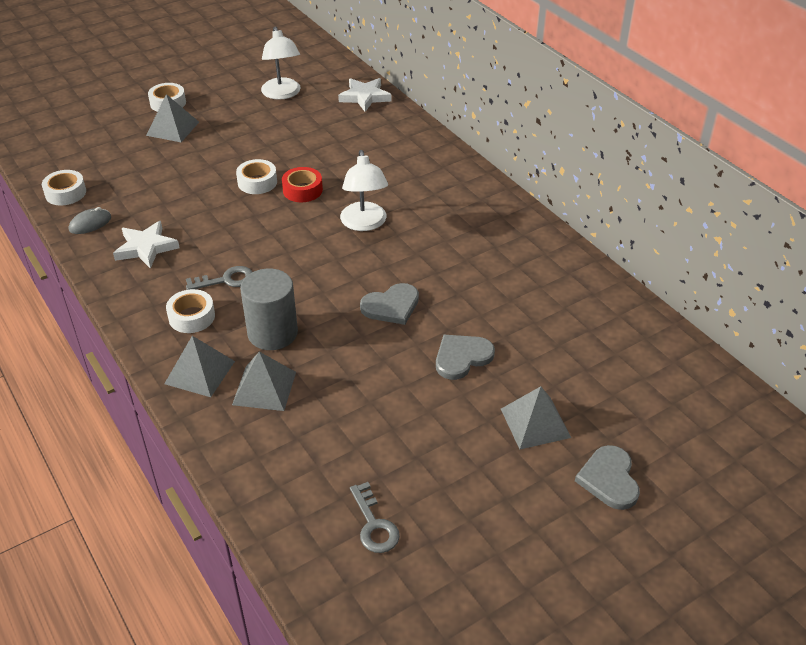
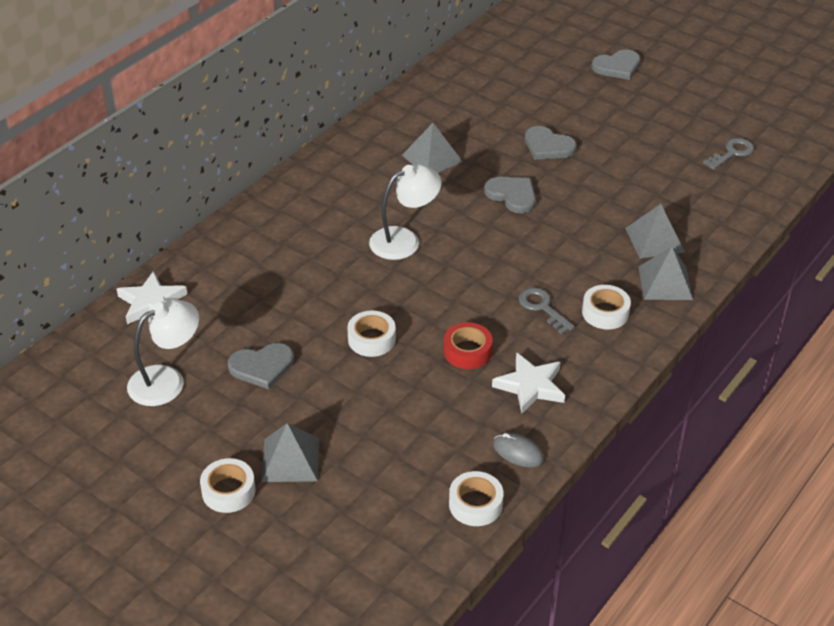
camera: 110 degrees left, 0 degrees up
(266, 131) = (262, 367): none -> grey heart
(272, 333) = (590, 255): grey cylinder -> none
(302, 190) = (369, 299): red tape -> red tape (467, 351)
(535, 423) = (590, 102): grey pyramid -> grey pyramid (432, 158)

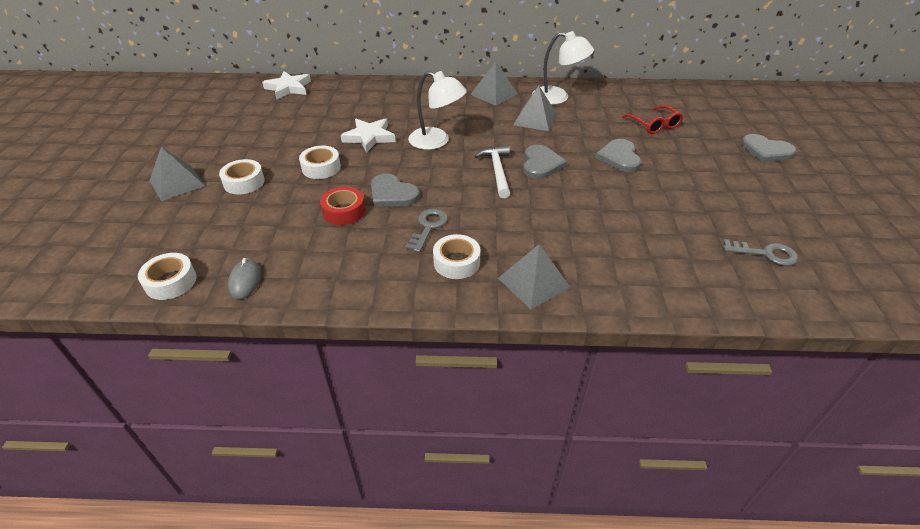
camera: 55 degrees right, 0 degrees up
(167, 380) = (224, 117): white lamp -> white lamp (558, 97)
(228, 491) = (134, 173): white tape -> white tape (244, 182)
(262, 367) = (260, 140): grey heart -> grey heart (392, 193)
(497, 227) = (497, 171): none -> white hammer
(519, 97) = (654, 125): none -> red glasses
(530, 386) = (329, 257): white star -> white star (369, 137)
(654, 240) = (582, 254): grey pyramid -> grey pyramid (494, 94)

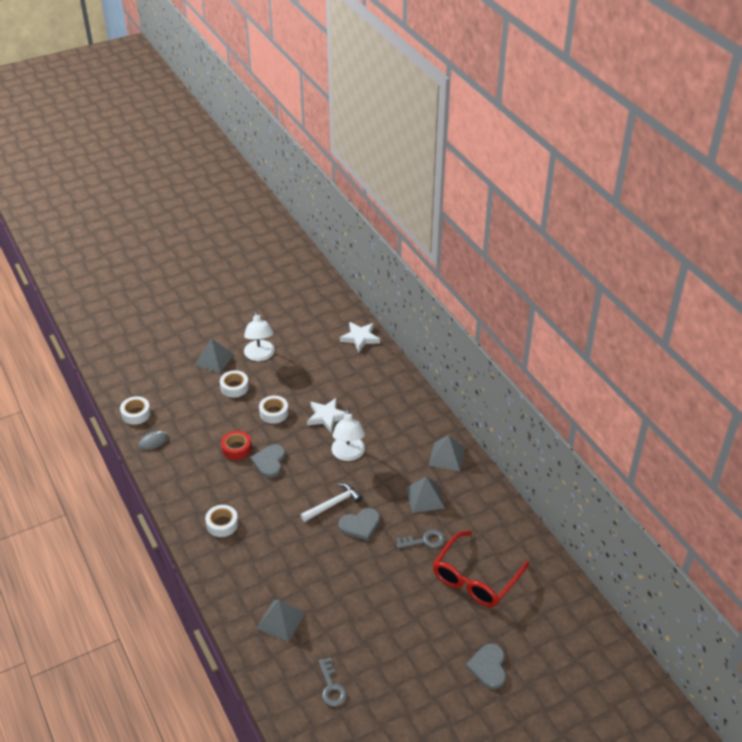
camera: 60 degrees right, 0 degrees up
(428, 227) = (247, 496): grey key -> grey key (425, 540)
(533, 282) = (226, 568): grey pyramid -> grey pyramid (281, 620)
(558, 97) = (474, 499): white lamp -> white lamp (260, 355)
(619, 157) = (404, 569): grey heart -> none
(654, 125) = (475, 578): red glasses -> red glasses, size x1.80

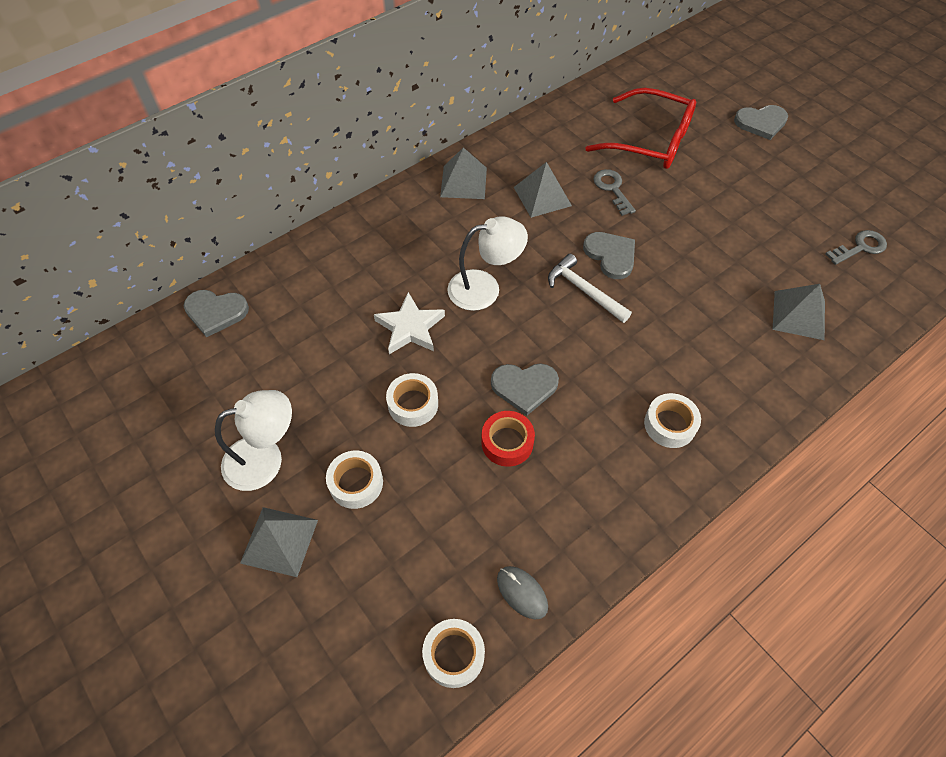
camera: 100 degrees left, 15 degrees up
(360, 338) = (216, 312): white star -> grey heart

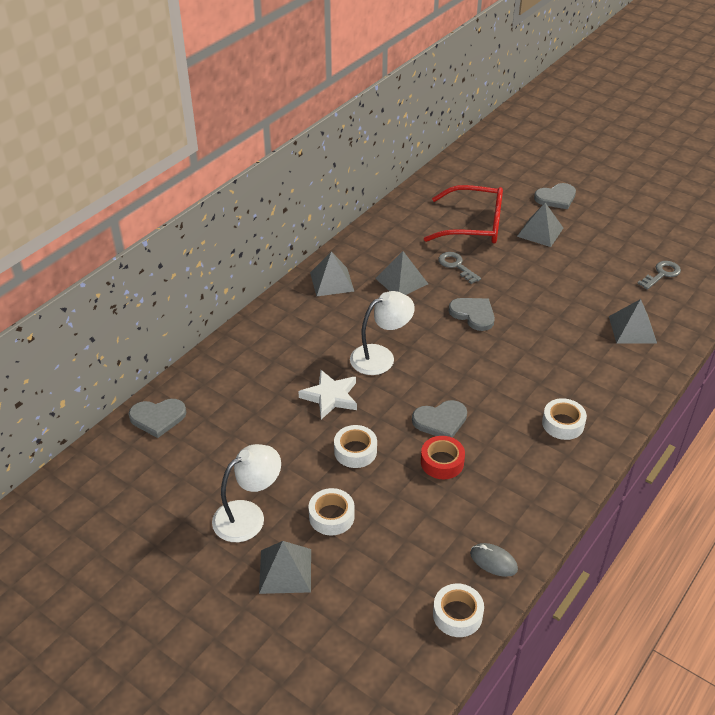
camera: 15 degrees left, 15 degrees down
(584, 290) = (461, 343): white hammer -> none
(727, 163) = (540, 232): none -> grey pyramid

